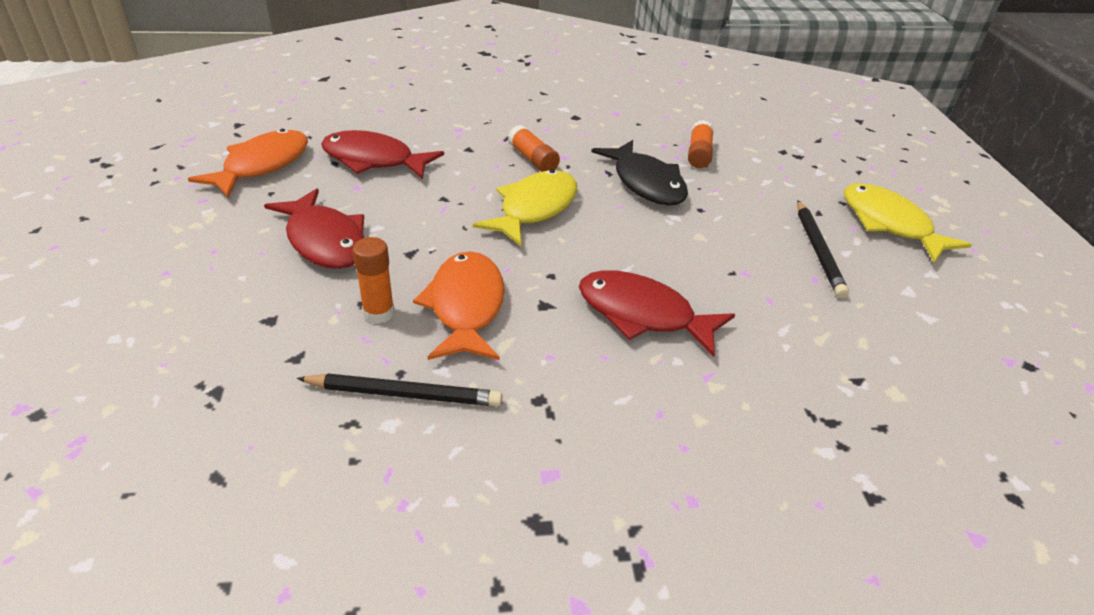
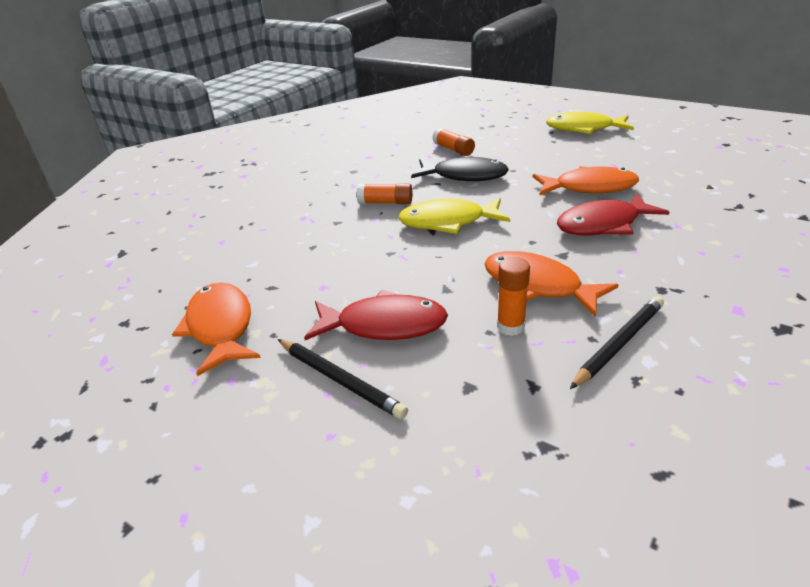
camera: 45 degrees left, 5 degrees down
(374, 160) = (295, 267): red fish -> none
(534, 209) = (448, 222): yellow fish -> yellow fish turned 75 degrees counterclockwise
(724, 277) = (589, 187): none -> orange fish
(818, 251) = (589, 154): black pencil -> black pencil (340, 380)

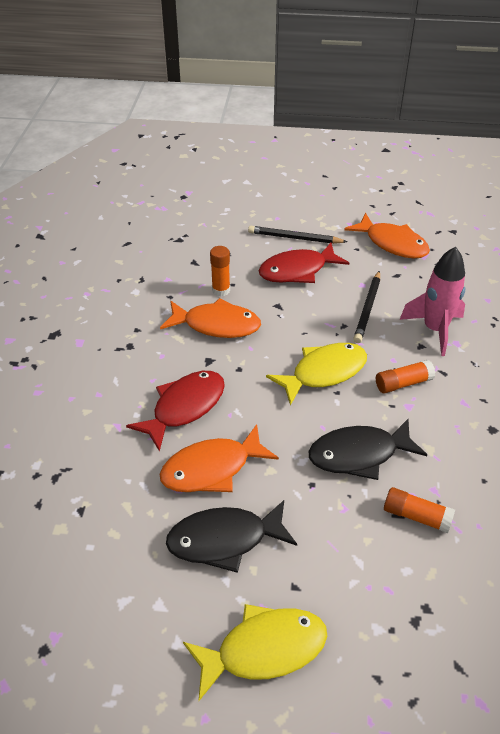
camera: 150 degrees right, 10 degrees up
(307, 230) = (434, 330): none -> pink rocket
(592, 159) = (224, 540): none -> black fish
(619, 343) = (153, 297): black pencil -> black pencil (367, 309)

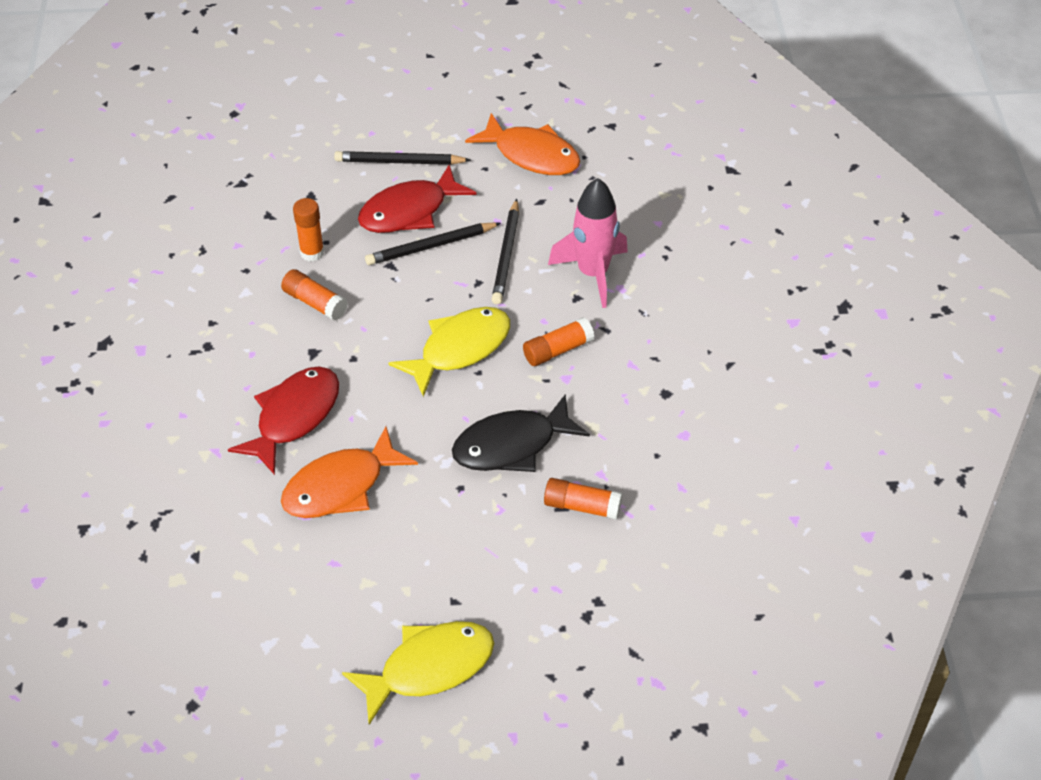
camera: 10 degrees left, 5 degrees up
(216, 325) = (315, 303): orange fish -> orange glue stick
(224, 540) = (369, 564): black fish -> none
(310, 296) = (430, 246): none -> black pencil

